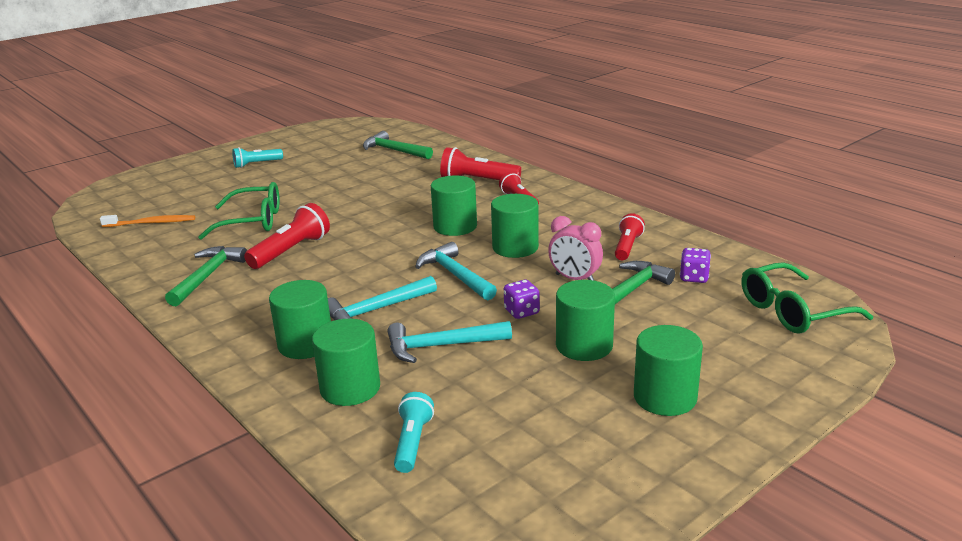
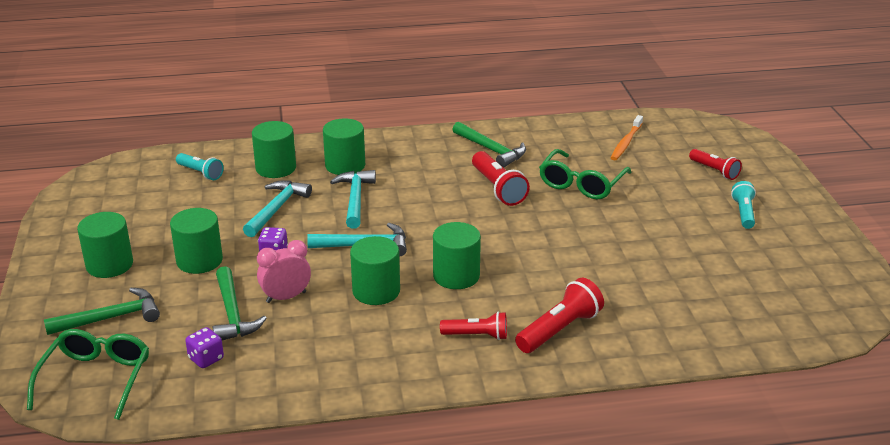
camera: 120 degrees right, 5 degrees up
(394, 151) = (716, 306): green hammer -> green hammer (111, 318)
(627, 246) = (301, 352): red flashlight -> red flashlight (715, 171)

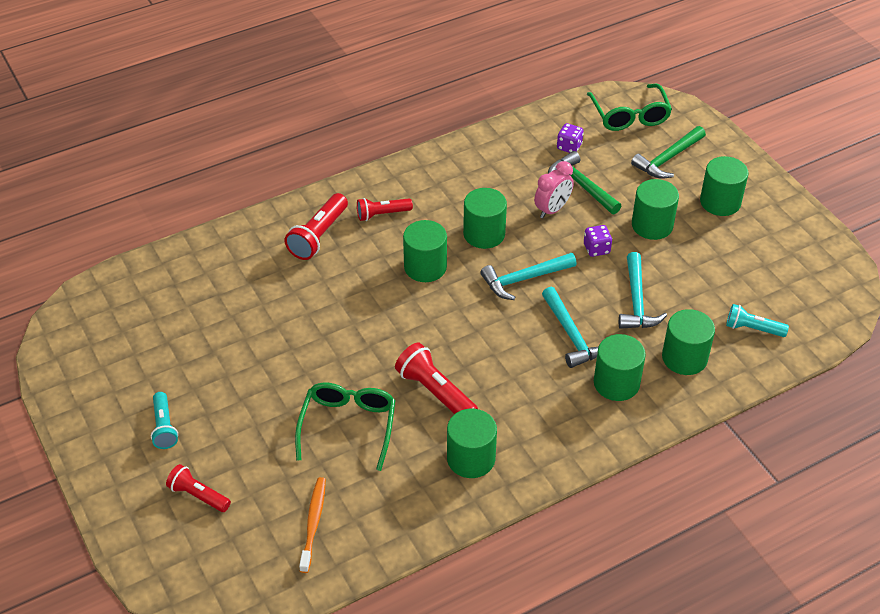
camera: 160 degrees right, 15 degrees up
(491, 150) = (471, 458): green hammer -> green cylinder

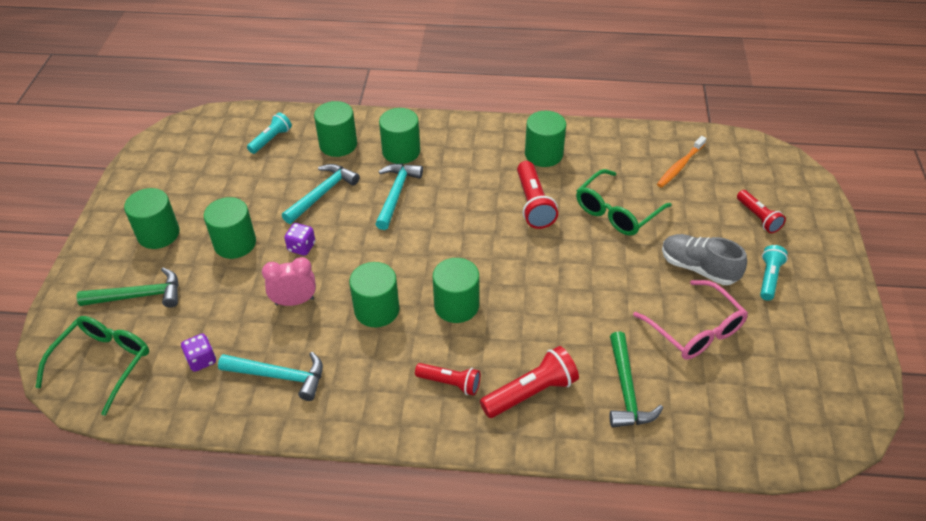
camera: 145 degrees left, 0 degrees up
(213, 343) = (695, 330): none -> pink glasses
(236, 404) = (698, 268): none -> grey shoe
(524, 279) = (385, 252): turquoise hammer -> turquoise hammer (279, 376)
(581, 185) = (242, 311): green hammer -> green hammer (626, 390)
(752, 329) = (271, 139): turquoise flashlight -> turquoise flashlight turned 105 degrees counterclockwise

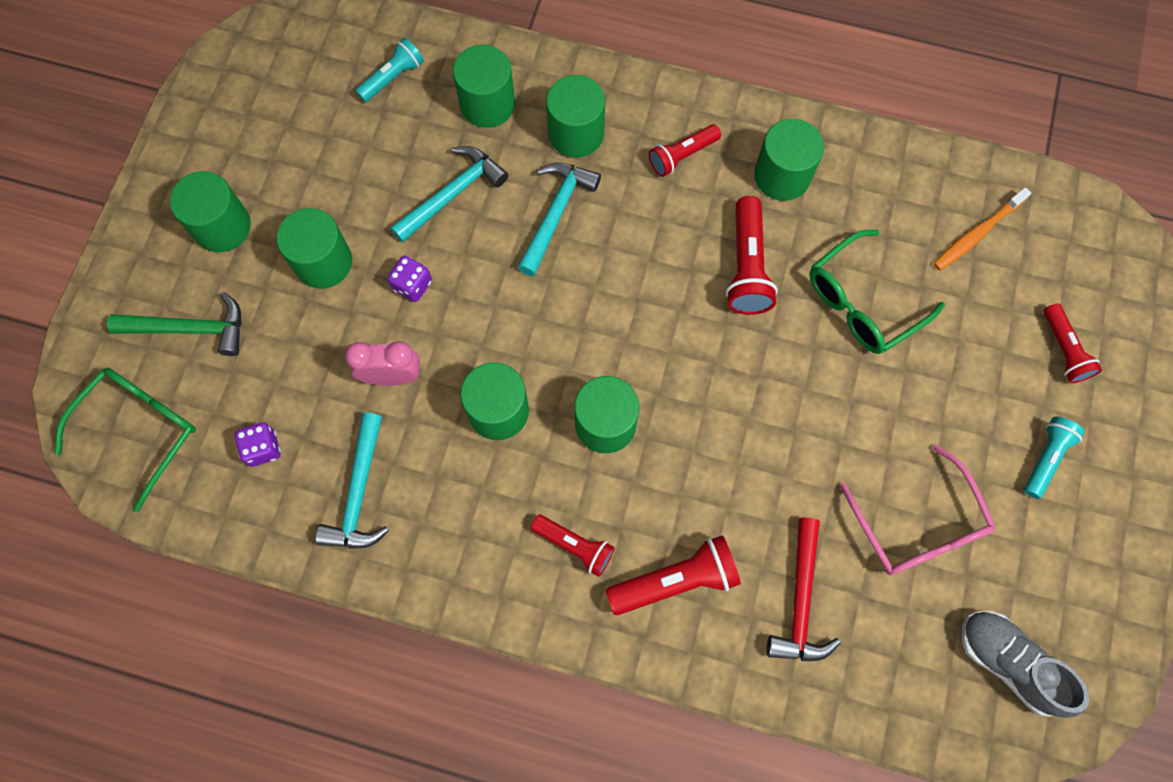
camera: 10 degrees right, 25 degrees up
(279, 376) = (359, 493): turquoise hammer -> turquoise hammer turned 75 degrees clockwise
(475, 153) = (682, 156): none -> red flashlight
(626, 390) = (800, 601): green hammer -> red hammer
(698, 268) = (951, 423): grey shoe -> grey shoe (1008, 663)

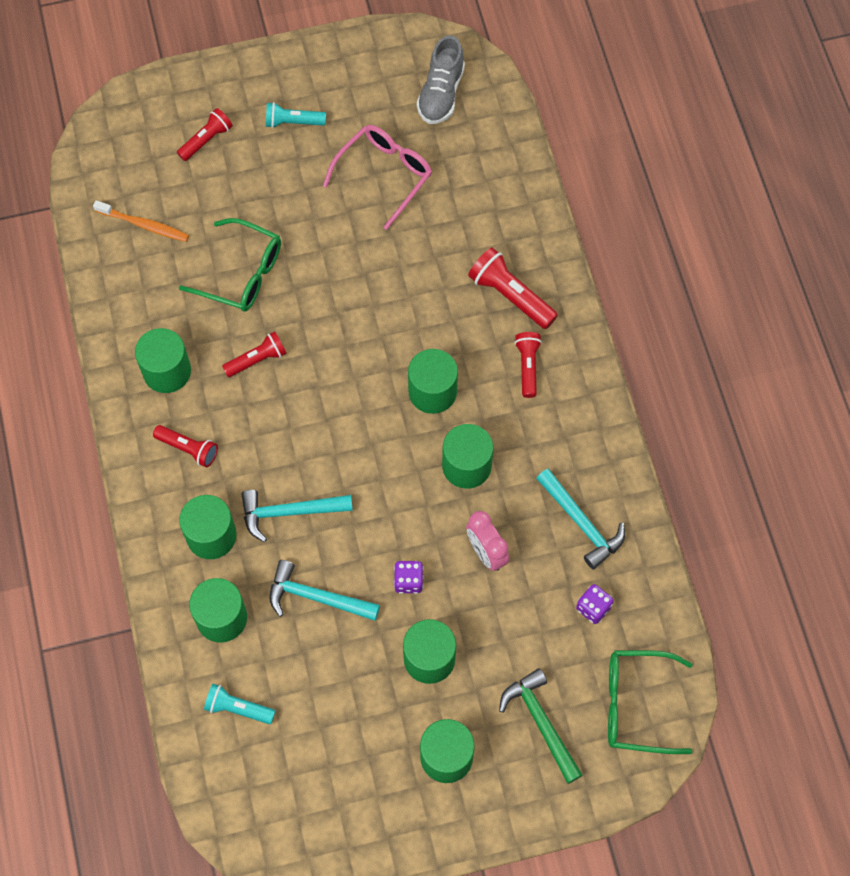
camera: 120 degrees left, 5 degrees down
(359, 493) = (581, 523): turquoise hammer -> turquoise hammer turned 75 degrees clockwise
(747, 267) = (257, 359): red flashlight -> red flashlight, size x0.66
(800, 601) = (476, 219): red hammer -> none

